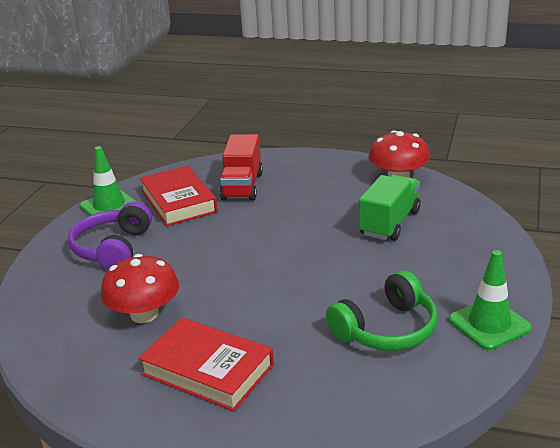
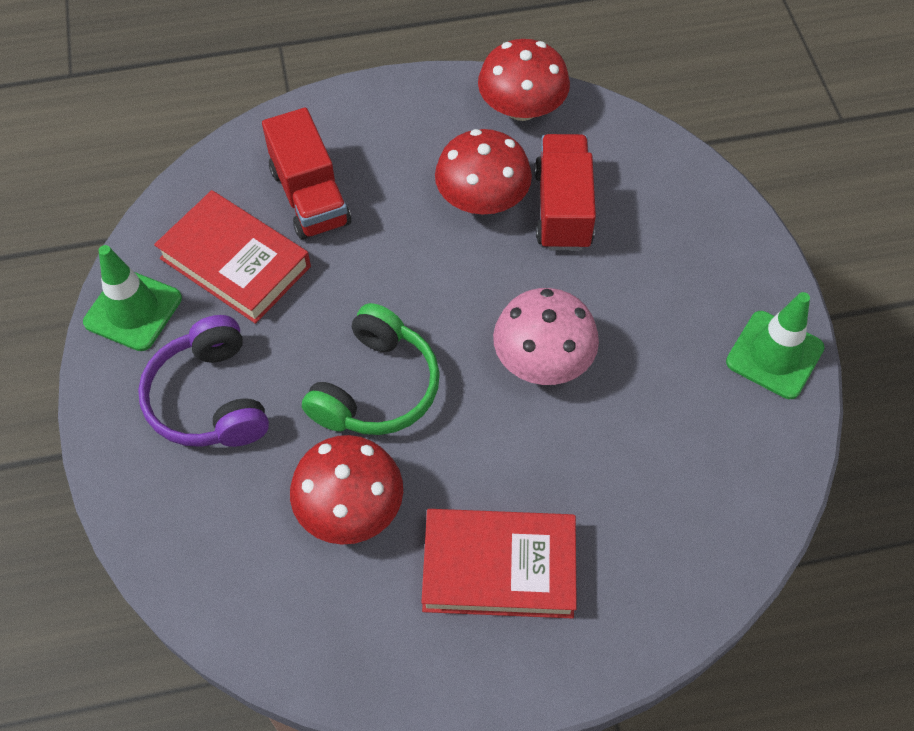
camera: 30 degrees left, 30 degrees up
(321, 283) = (543, 359): none -> pink mushroom
(342, 208) = (482, 199): none -> red mushroom
(386, 329) = (667, 410): green headphones -> green headphones (376, 387)
(390, 223) = (563, 209): green truck -> red truck

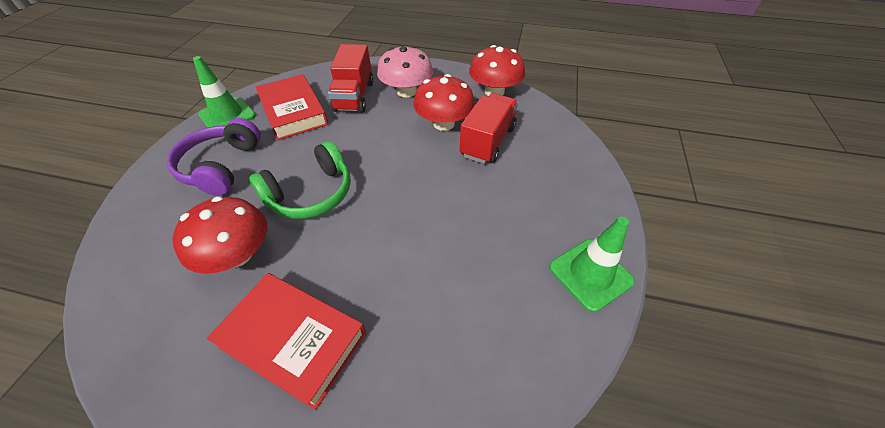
camera: 25 degrees right, 10 degrees down
(543, 359) = (421, 215): pink mushroom -> pink mushroom (406, 91)

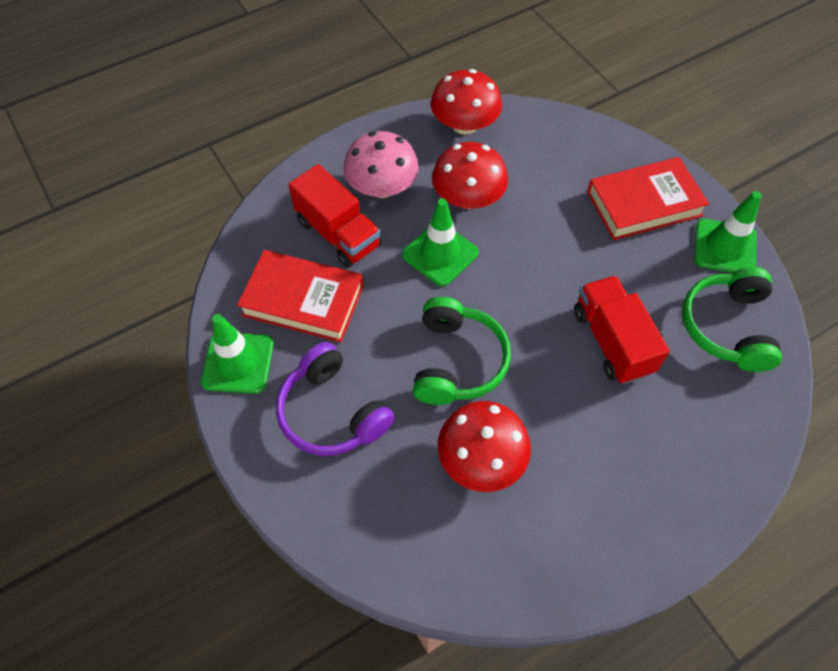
camera: 45 degrees left, 10 degrees up
(293, 340) = (613, 466): red book -> red book (644, 204)
(387, 138) = (440, 254): none -> green traffic cone
(487, 142) = (529, 188): red truck -> red truck (612, 341)
(515, 330) = (727, 327): none -> green headphones

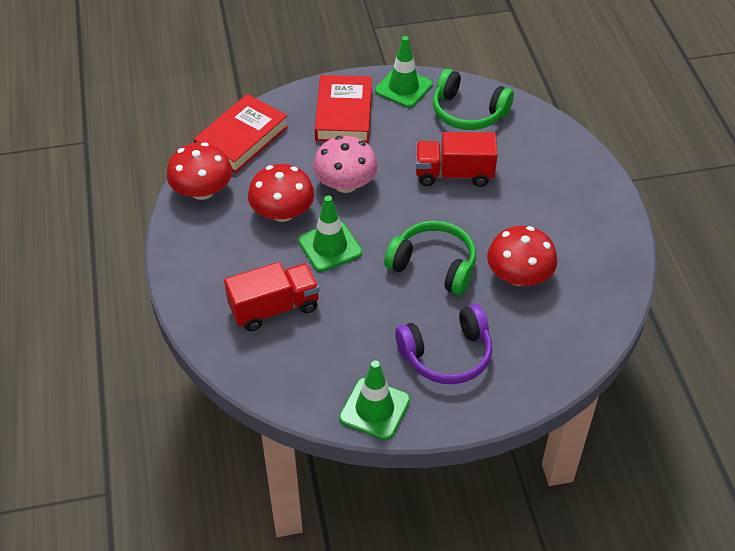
camera: 70 degrees left, 10 degrees down
(303, 300) = (332, 349): red book -> red book (242, 138)
(382, 187) = (240, 265): pink mushroom -> pink mushroom (345, 184)

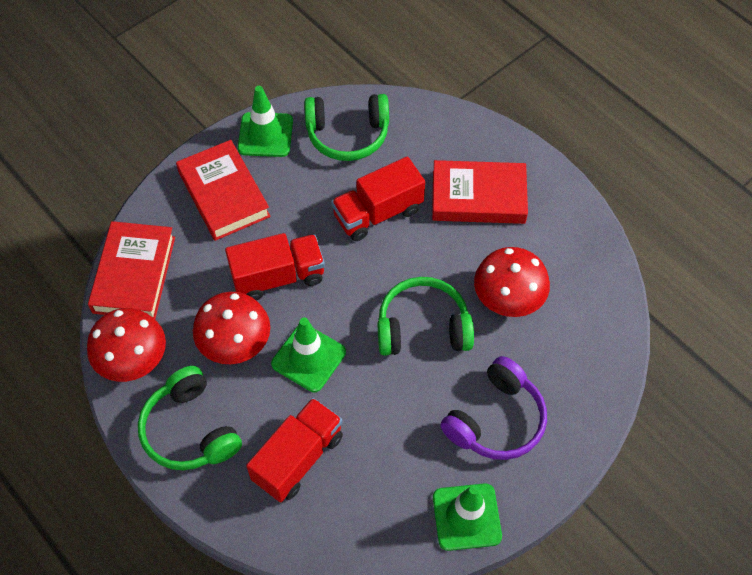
camera: 30 degrees left, 10 degrees up
(210, 253) = (190, 430): none -> green headphones
(345, 184) = (278, 277): pink mushroom -> red truck
(545, 196) = (478, 197): none -> red book

